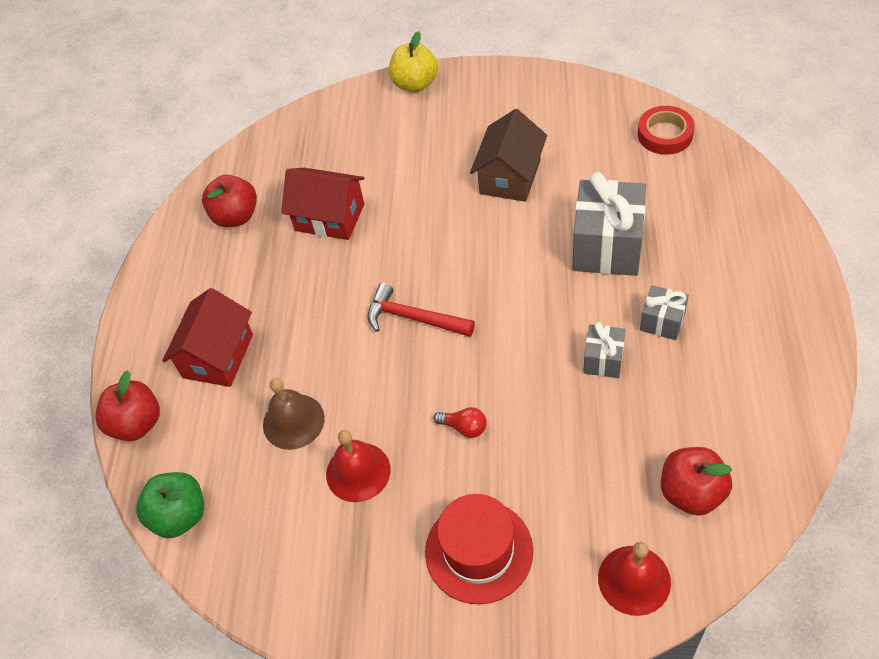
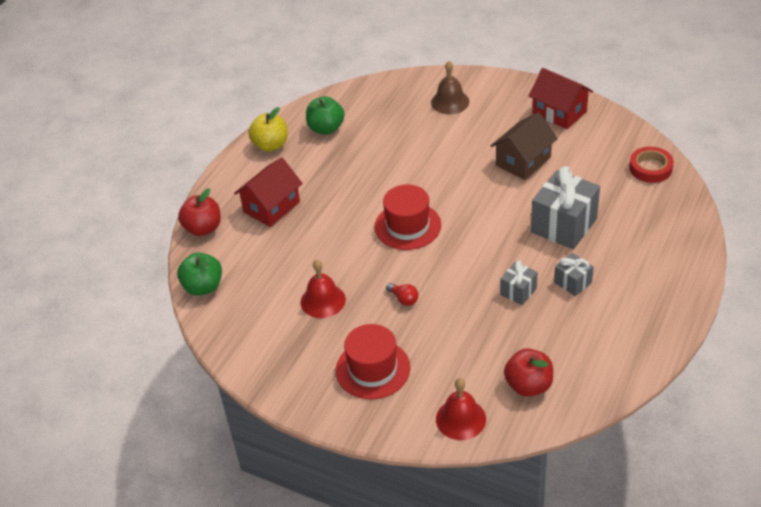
camera: 20 degrees right, 10 degrees down
(236, 216) = (326, 128): red apple -> green apple
(293, 421) = (298, 259): brown bell -> brown bell (450, 102)
(329, 217) = (386, 148): red house -> red house (559, 112)
(414, 318) = (407, 226): red hammer -> red hat
(415, 84) = (492, 82): yellow apple -> yellow apple (271, 145)

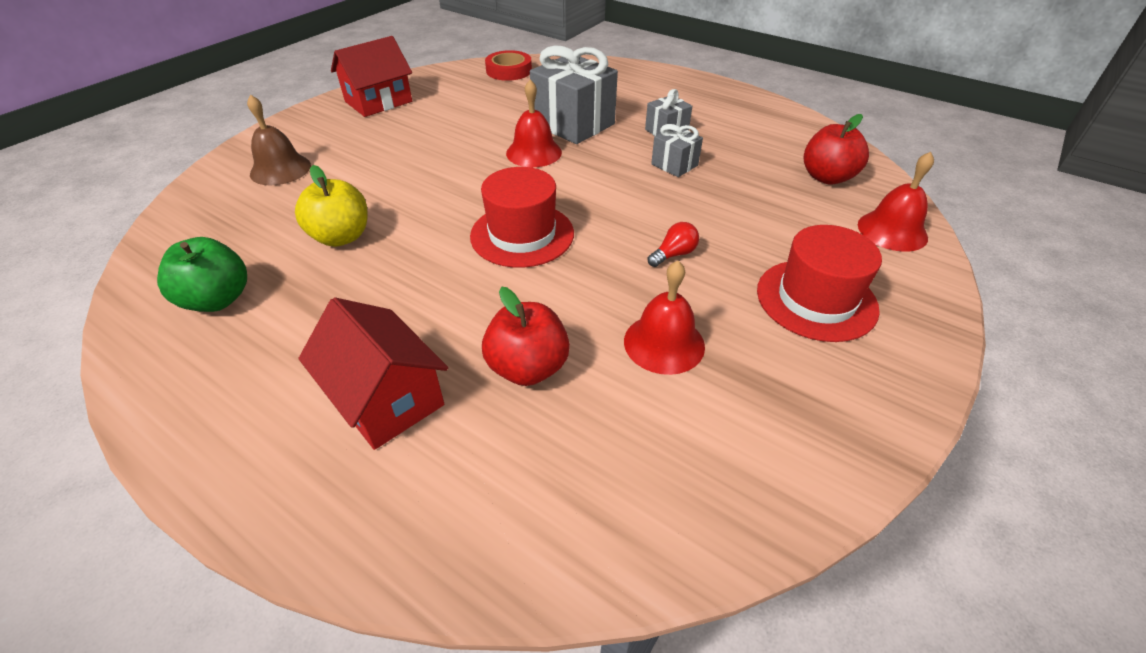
camera: 85 degrees left, 0 degrees up
(203, 228) = (386, 540): red apple -> red apple (528, 368)
(203, 287) = (588, 549): green apple -> none
(271, 145) = (193, 385): yellow apple -> yellow apple (341, 237)
(510, 212) = (534, 152): none -> red bell
(523, 161) = (447, 133): brown house -> none

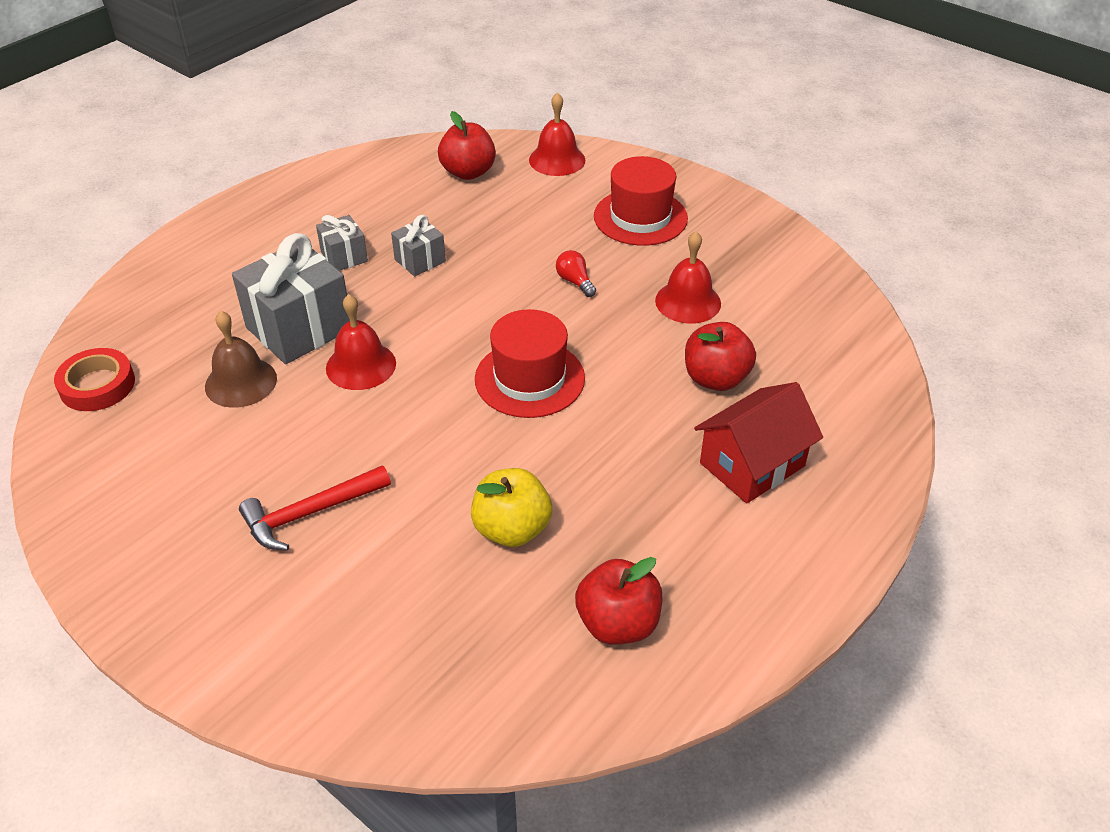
camera: 85 degrees left, 0 degrees up
(218, 299) = (618, 623): green apple -> red apple
(280, 169) = (330, 626): brown bell -> brown bell (241, 382)
(378, 102) = (142, 535): red house -> none
(382, 151) = (310, 513): none -> red hammer

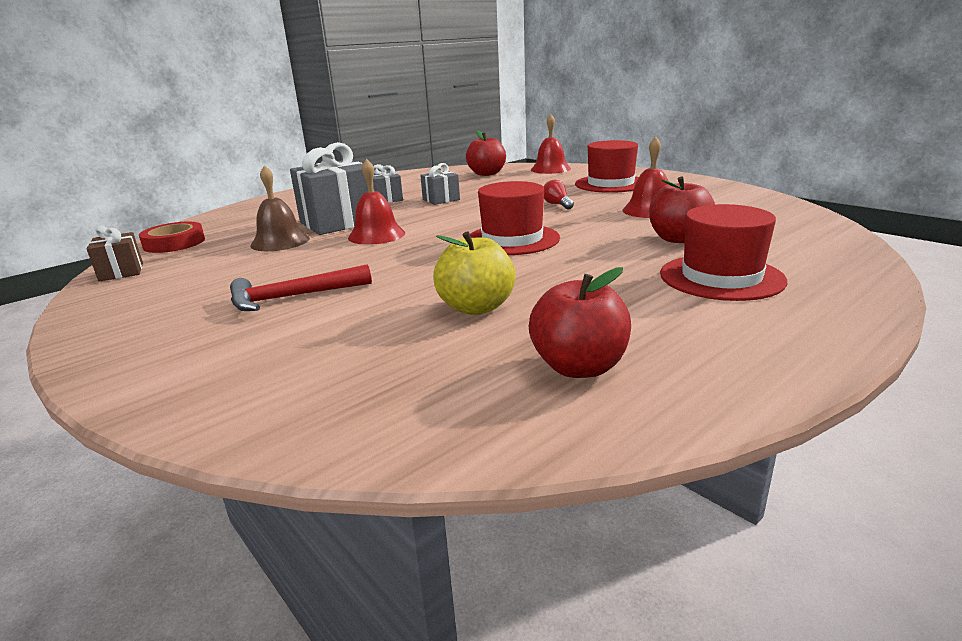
camera: 10 degrees right, 20 degrees down
(69, 461) = (121, 272): none -> brown gift
(752, 464) = (721, 277): red house -> red hat

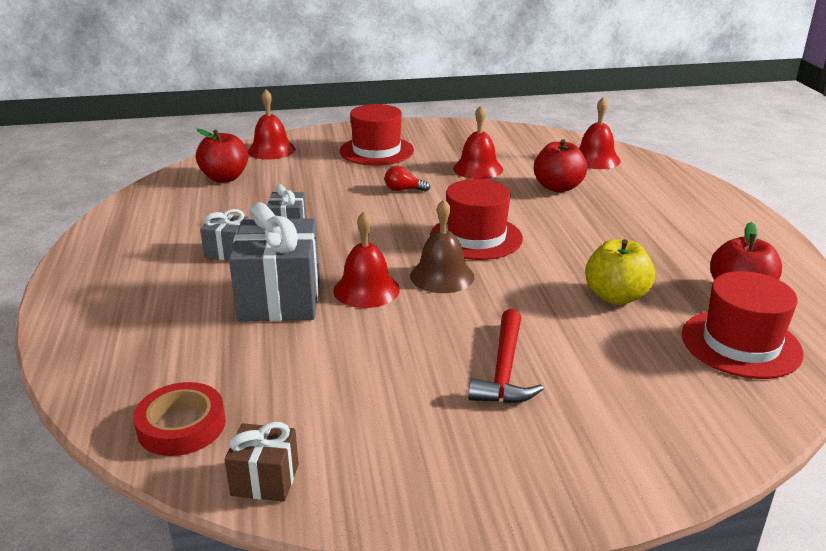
camera: 60 degrees left, 5 degrees up
(280, 241) = (302, 347): brown bell -> brown bell (442, 276)
(721, 277) = (644, 206): red hat -> red hat (741, 344)
(790, 236) = (595, 159): none -> red bell

